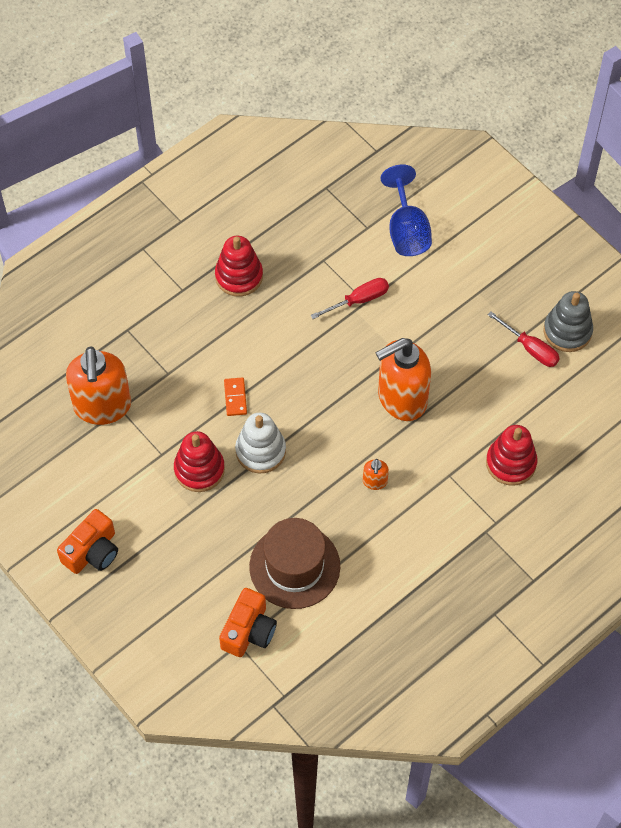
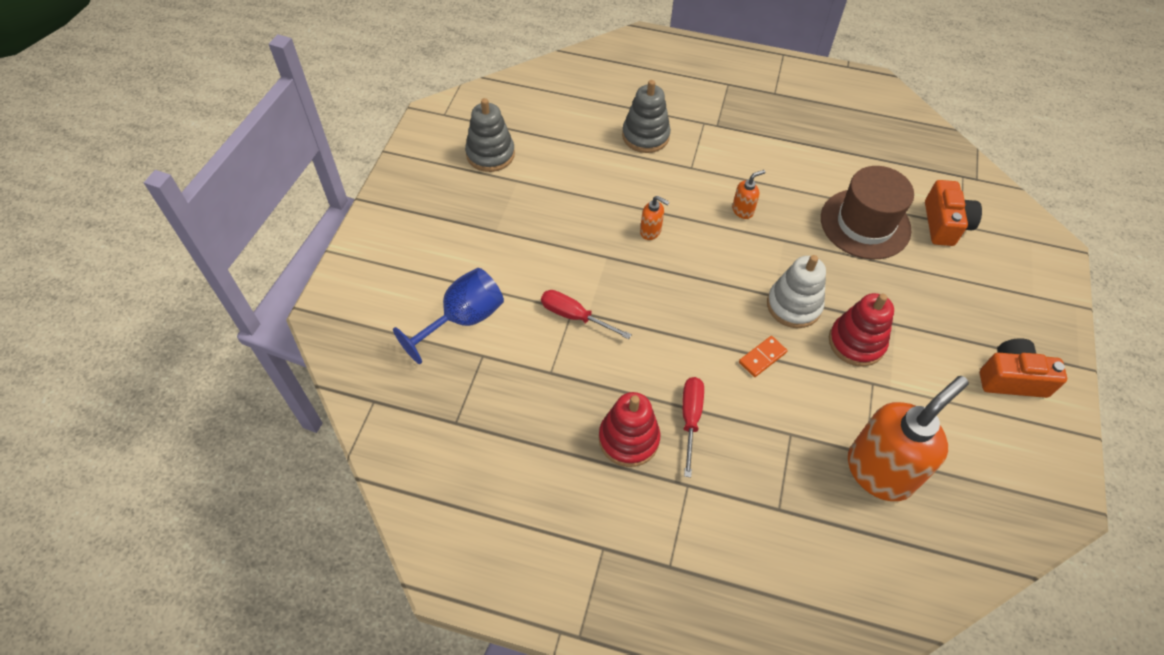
camera: 125 degrees left, 5 degrees down
(249, 631) = (944, 224): orange camera -> orange camera turned 105 degrees clockwise
(401, 399) = (651, 231): orange soap dispenser -> orange soap dispenser, size x0.42
(511, 463) = (645, 136): red stacking toy -> grey stacking toy
(530, 348) = (527, 170): red screwdriver -> red screwdriver (690, 419)

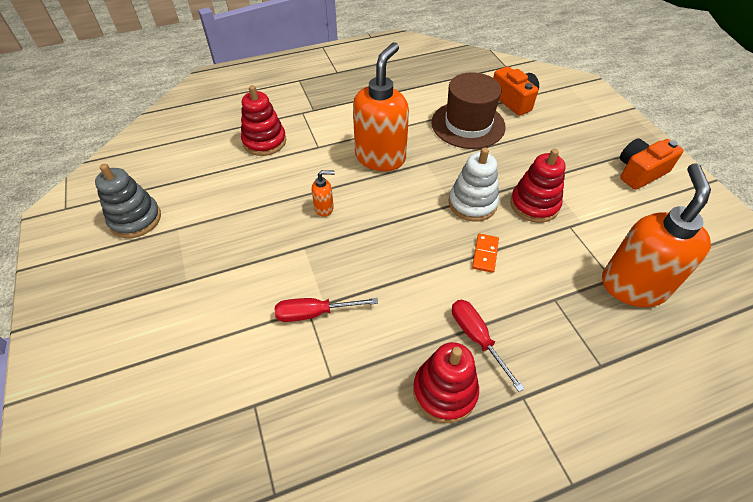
camera: 35 degrees left, 5 degrees down
(463, 320) = (209, 383): blue goblet -> none
(645, 136) = (264, 141): grey stacking toy -> red stacking toy
(743, 210) = (380, 157): orange soap dispenser -> orange soap dispenser, size x2.37

